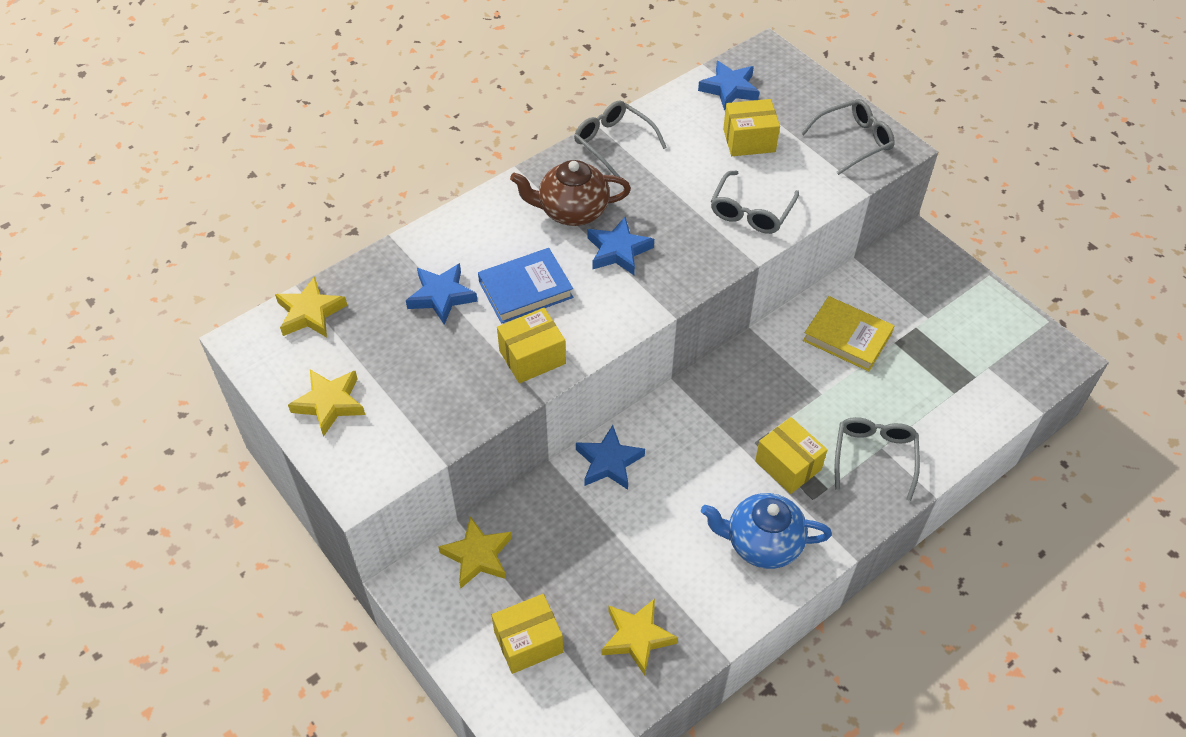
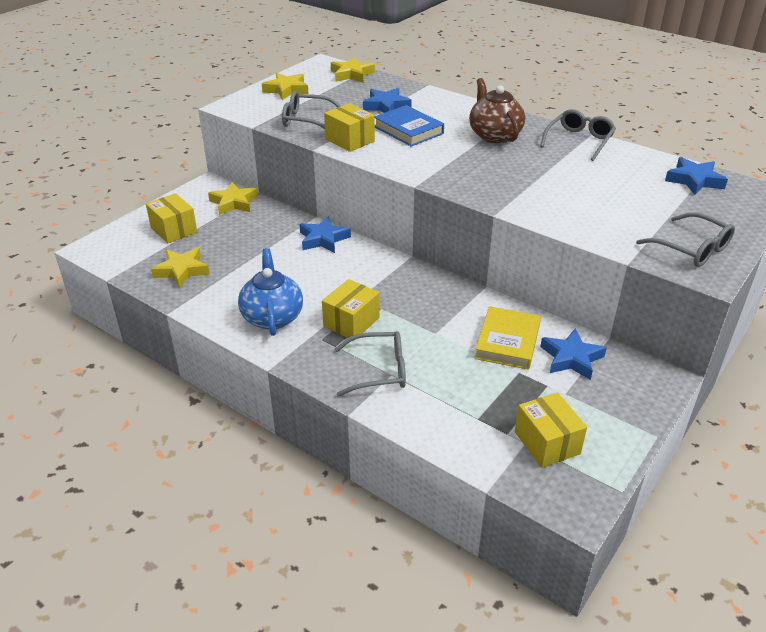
camera: 75 degrees right, 15 degrees down
(618, 251) = (467, 156): blue star -> blue star (571, 358)
(749, 140) = (638, 196): yellow box -> yellow box (547, 442)
(751, 211) = (553, 205): grey glasses -> grey glasses (307, 120)

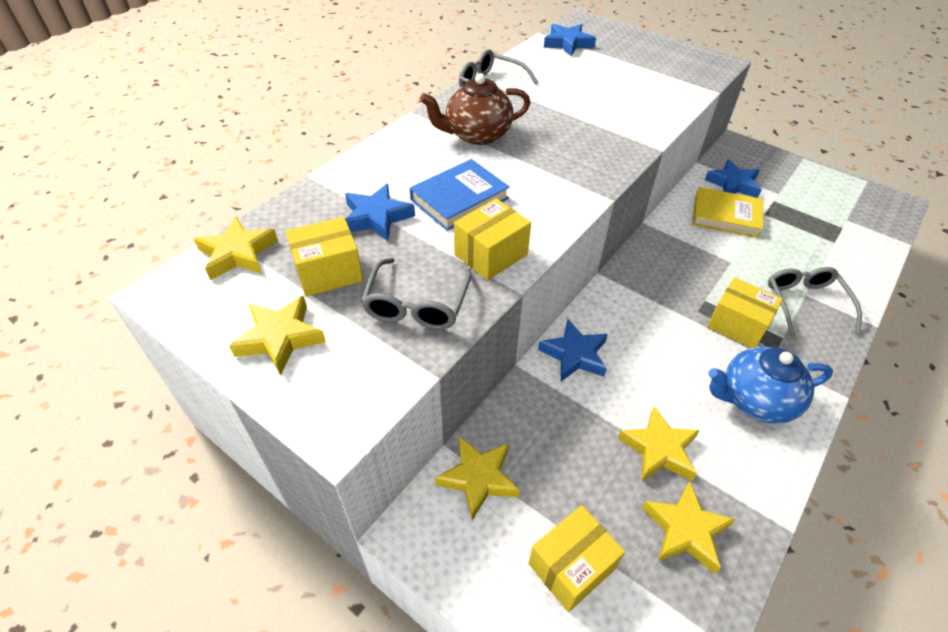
camera: 90 degrees left, 10 degrees up
(239, 267) = (659, 449): none -> yellow star
(547, 442) = (840, 208): yellow box -> yellow box (328, 272)
(691, 248) = (684, 63): grey glasses -> none

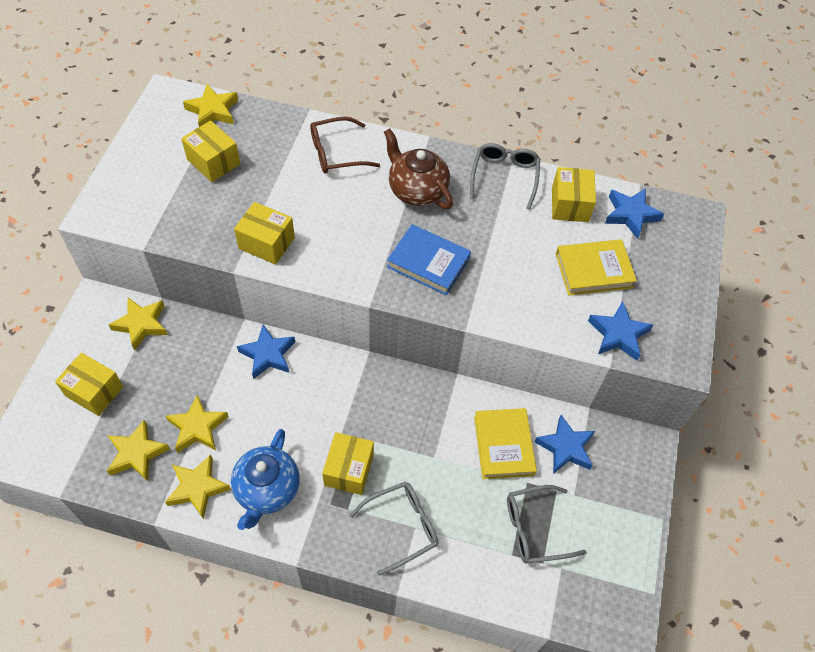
camera: 65 degrees right, 10 degrees up
(280, 338) = (149, 162): yellow star -> yellow star (197, 488)
(376, 217) = (279, 165): blue star -> blue star (618, 334)
(389, 172) = (337, 153): none -> brown glasses
(417, 304) = (201, 217): grey glasses -> grey glasses (535, 529)
(459, 199) = (323, 205): blue book -> blue book (428, 262)
(542, 65) = (570, 205): none -> yellow box
(618, 73) = (593, 270): none -> yellow book
(755, 400) = (267, 490): blue teapot -> blue teapot turned 135 degrees counterclockwise

